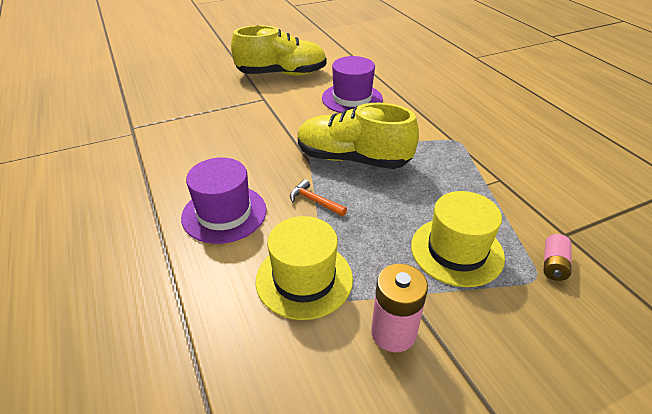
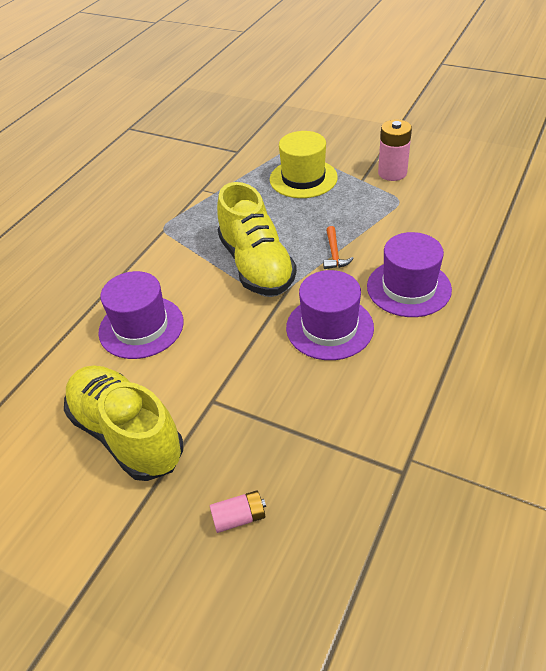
camera: 125 degrees left, 5 degrees up
(249, 157) = (329, 327): none -> purple hat
(304, 279) = (405, 217): yellow hat -> none
(553, 265) = (272, 148): pink battery -> pink battery (239, 517)

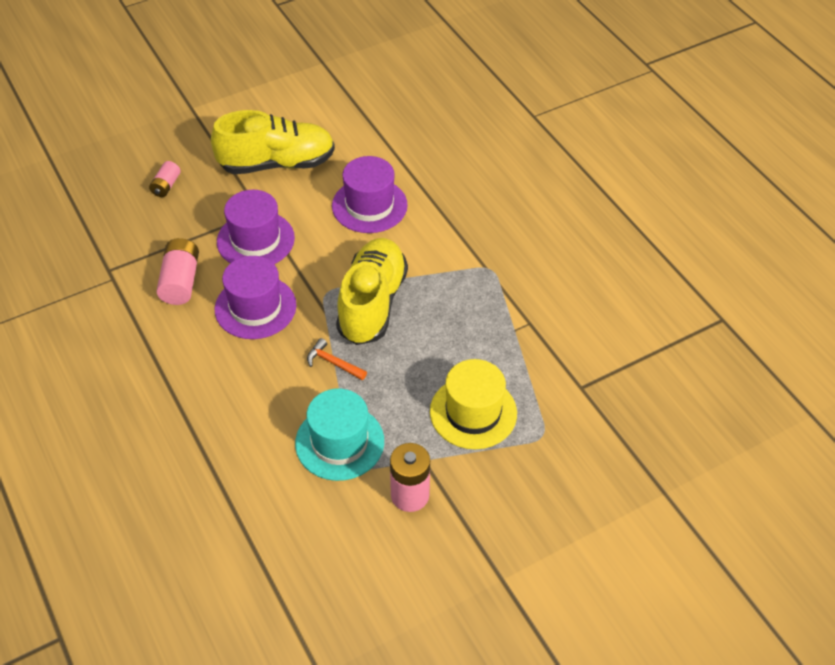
camera: 120 degrees right, 5 degrees up
(256, 265) = (372, 303): yellow shoe -> yellow shoe turned 90 degrees clockwise
(356, 399) = (180, 281): none -> pink battery
(393, 216) = (339, 442): none -> turquoise hat
(408, 288) = (241, 384): purple hat -> purple hat (255, 240)

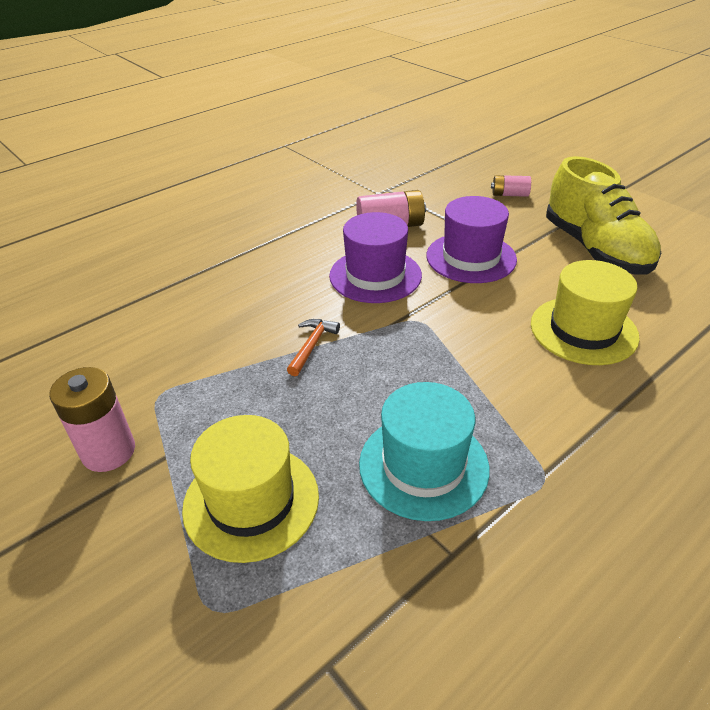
camera: 80 degrees right, 10 degrees down
(339, 442) = (193, 372): turquoise hat -> turquoise hat (423, 465)
(369, 205) = (583, 330): purple hat -> yellow hat
(372, 303) = (417, 361): yellow shoe -> none

